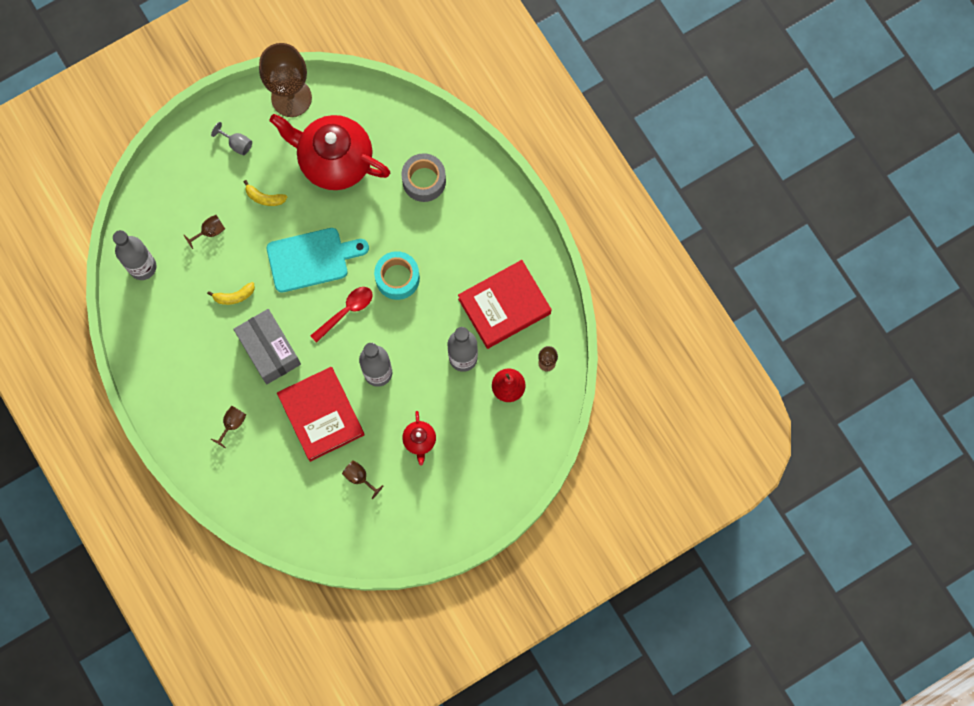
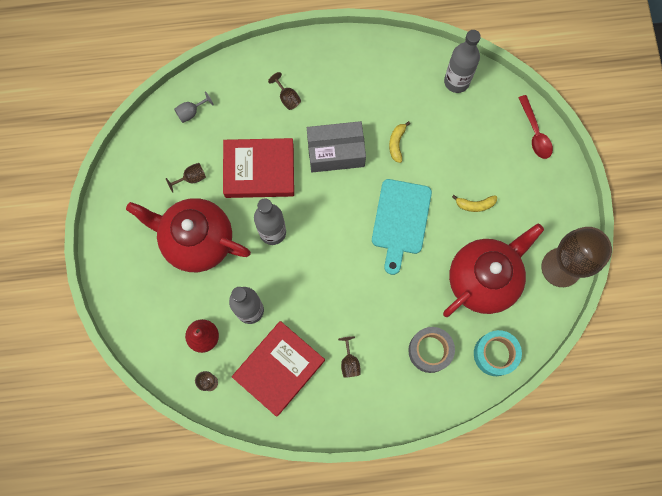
camera: 115 degrees right, 0 degrees up
(210, 231) = (464, 147): brown goblet -> brown goblet (349, 362)
(237, 144) = (536, 202): grey goblet -> grey goblet (191, 112)
(264, 198) = (475, 205): yellow banana -> yellow banana turned 135 degrees counterclockwise
(346, 311) = (339, 229): red spoon -> red spoon (535, 132)
(397, 278) = (349, 286): turquoise tape -> turquoise tape (495, 354)
(419, 441) = (196, 240): red teapot -> red teapot, size x2.30
(504, 306) = (279, 369): red book -> red book turned 45 degrees clockwise

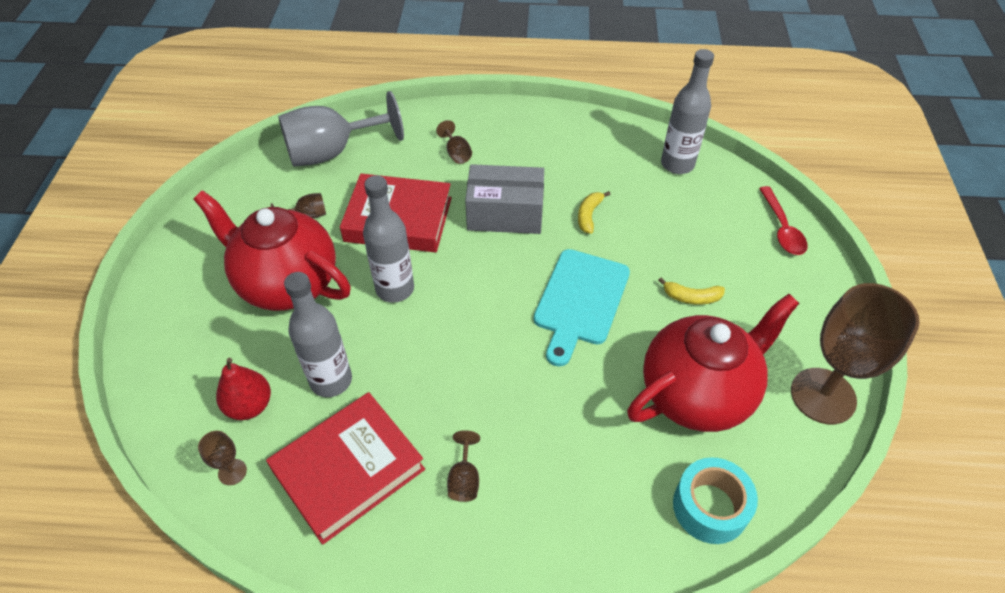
camera: 10 degrees right, 25 degrees down
(191, 112) = (332, 152): grey goblet -> grey goblet, size x2.43
(430, 350) = (600, 483): grey tape -> none

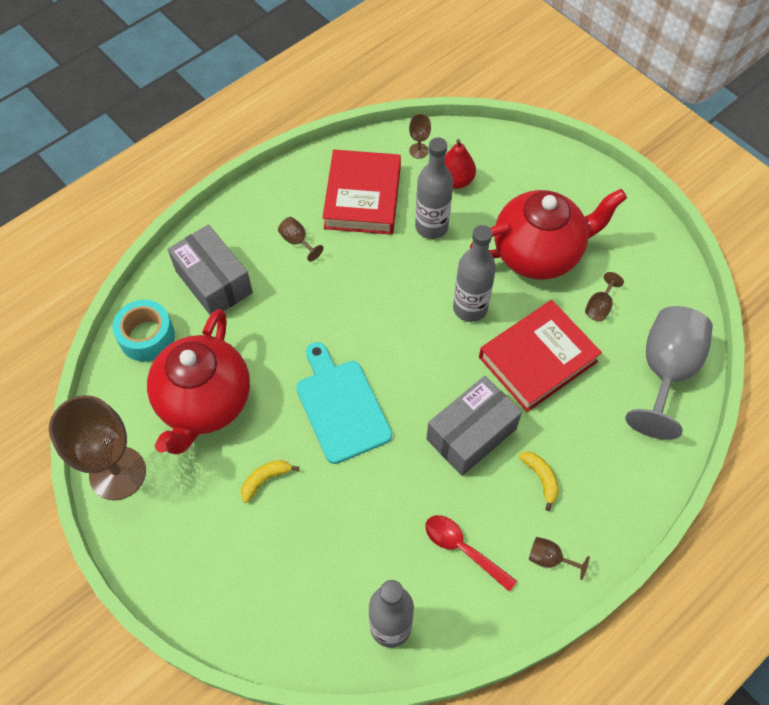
camera: 135 degrees right, 10 degrees up
(456, 153) = (578, 460): brown goblet -> brown goblet (550, 559)
(589, 215) = (408, 491): yellow banana -> yellow banana (541, 478)
(591, 510) = (213, 282): none -> grey box
(781, 228) = (243, 625): red spoon -> red spoon (463, 549)

